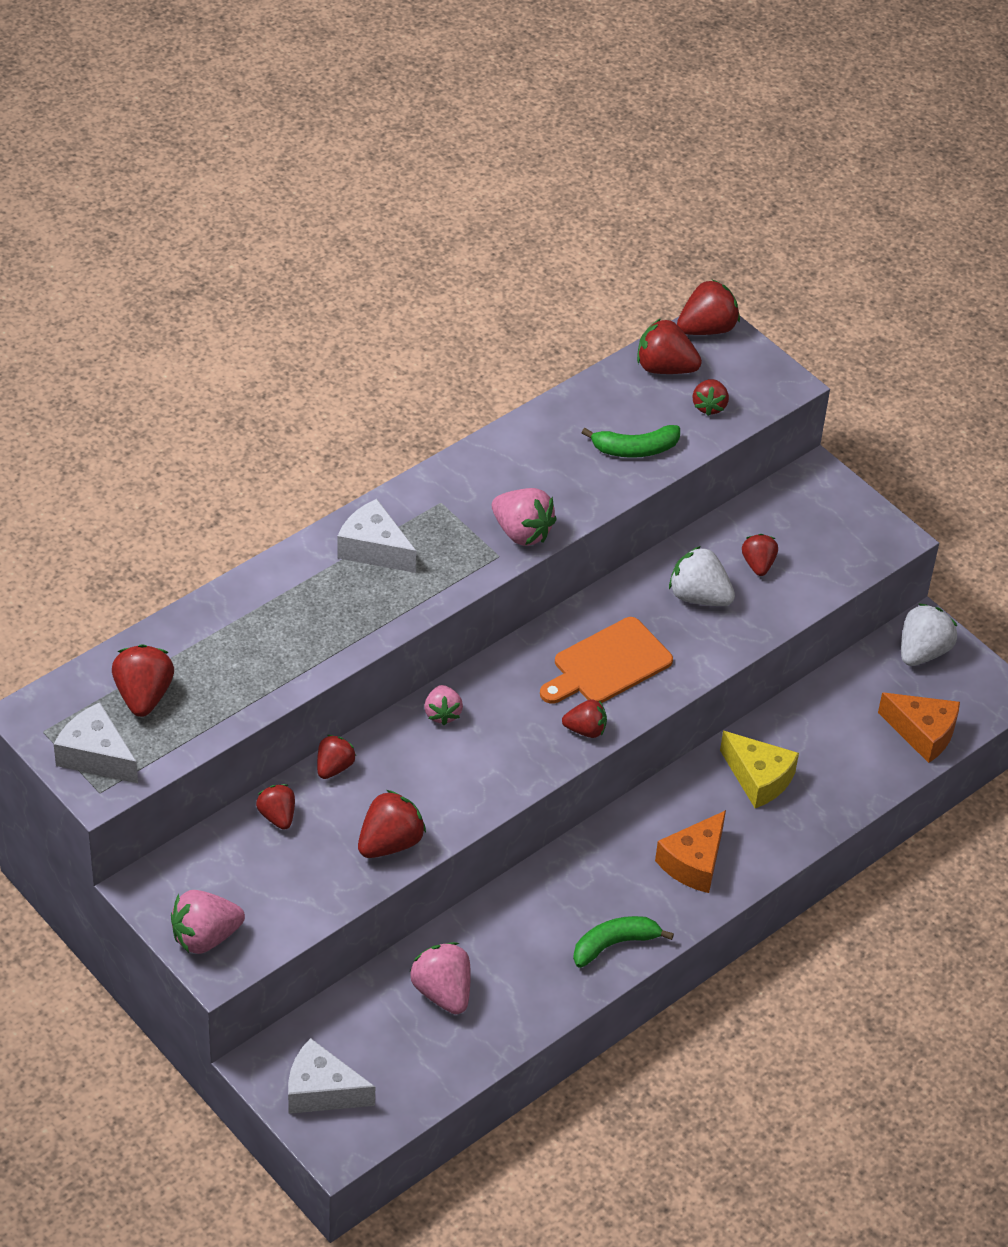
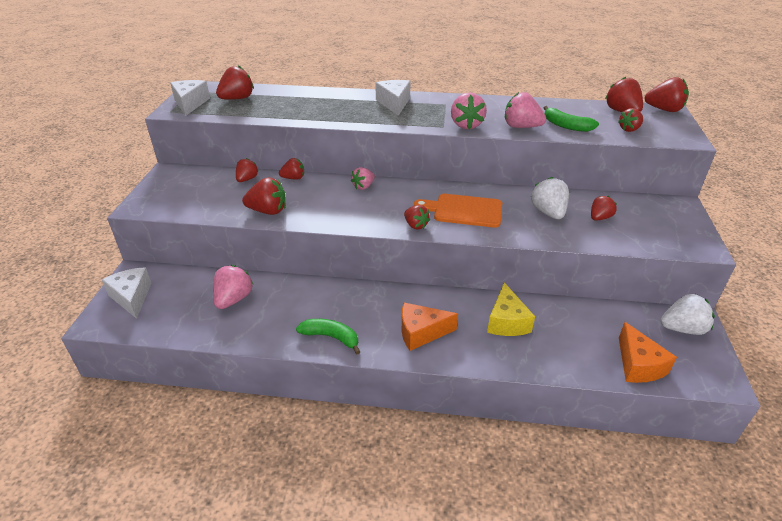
camera: 50 degrees right, 10 degrees down
(205, 937) = (153, 196): pink strawberry -> pink strawberry (521, 127)

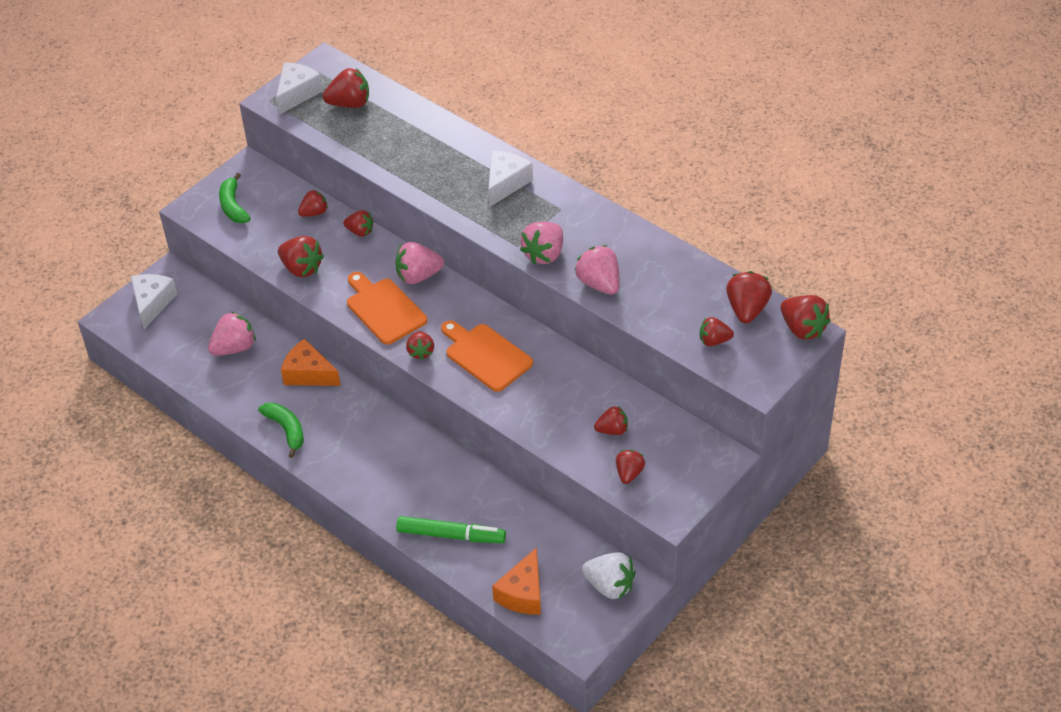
camera: 35 degrees right, 10 degrees up
(359, 212) = (384, 309): none -> orange cutting board
(363, 186) = (418, 276): pink strawberry -> pink strawberry, size x1.56
(421, 333) = (366, 465): orange cheese -> orange cheese (308, 374)
(506, 321) = (452, 493): yellow cheese -> none
(540, 350) = (451, 535): none -> green marker
(548, 212) = (568, 398): white strawberry -> none
(566, 126) = (651, 304): green banana -> green banana (233, 206)
(645, 236) = (629, 473): none -> red strawberry

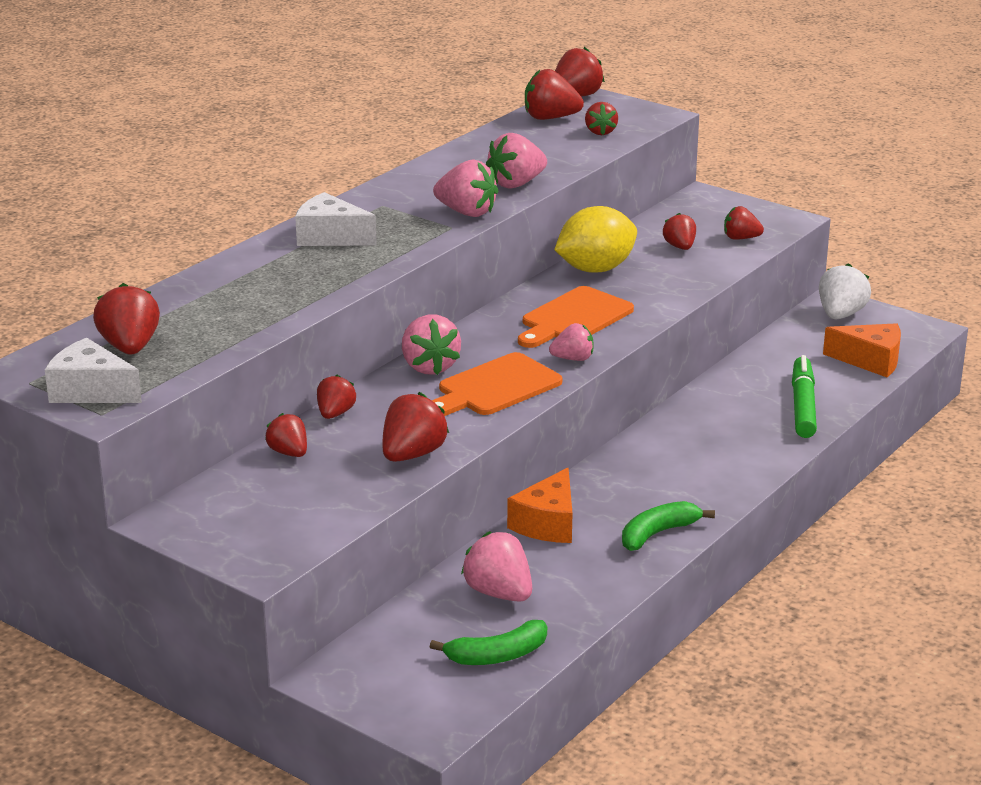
camera: 95 degrees left, 20 degrees down
(152, 303) = (399, 688): white cheese -> none
(233, 206) = (263, 526): green banana -> green banana (497, 655)
(421, 352) = (573, 359): red strawberry -> pink strawberry
(571, 373) = (595, 269): none -> yellow lemon

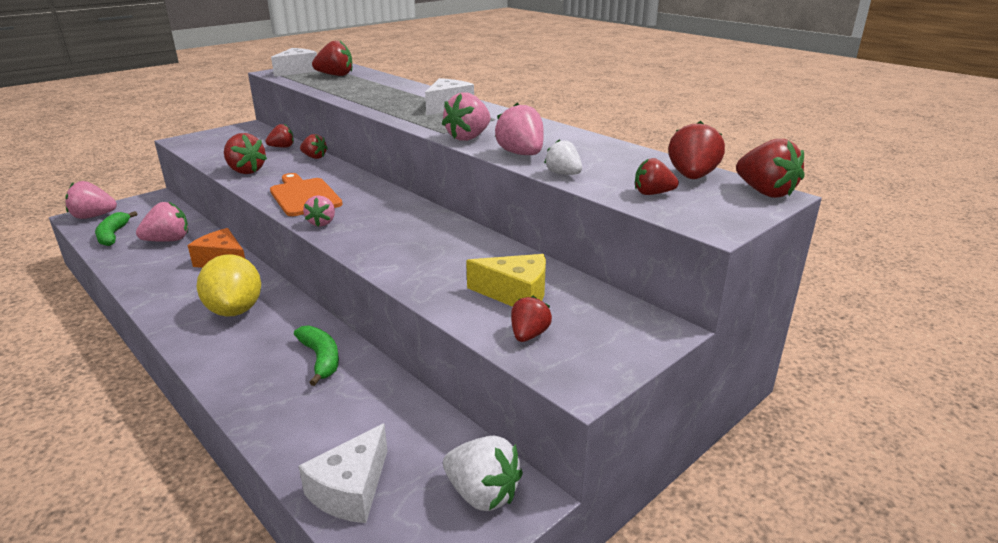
camera: 100 degrees right, 0 degrees up
(429, 367) = (351, 181): pink strawberry -> pink strawberry (93, 216)
(567, 164) = (563, 174): none -> white strawberry
(573, 318) = (389, 229): orange cutting board -> none
(595, 269) = (479, 247): yellow lemon -> yellow lemon (235, 310)
(658, 533) = (167, 298): green banana -> green banana (321, 359)
(680, 247) = (515, 294): red strawberry -> yellow cheese
(803, 406) = (287, 409): green marker -> none
(870, 361) = (351, 490): orange cheese -> white cheese

